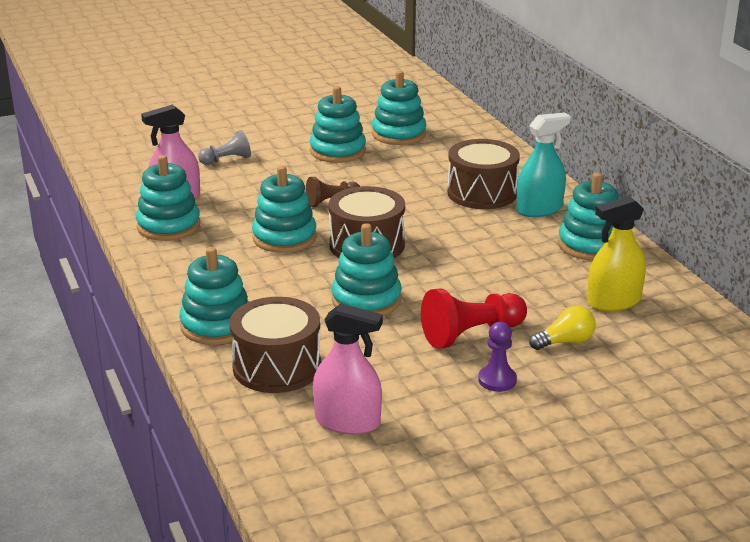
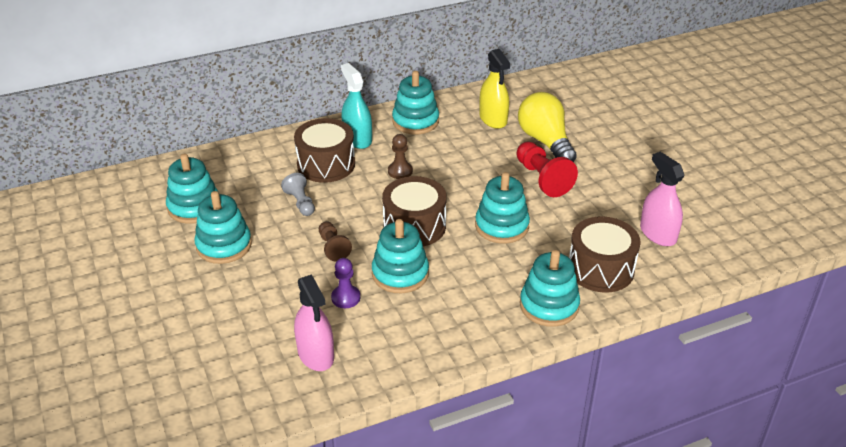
camera: 90 degrees left, 10 degrees up
(168, 226) = (374, 353): turquoise stacking toy -> none
(227, 160) = (227, 323): grey pawn -> grey pawn (300, 203)
(347, 422) = (658, 234): pink spray bottle -> pink spray bottle turned 45 degrees counterclockwise
(474, 236) = (400, 171): none -> brown pawn
(497, 380) = (595, 171): purple pawn -> purple pawn (345, 298)
(565, 342) = (545, 141): yellow light bulb -> yellow light bulb, size x1.90

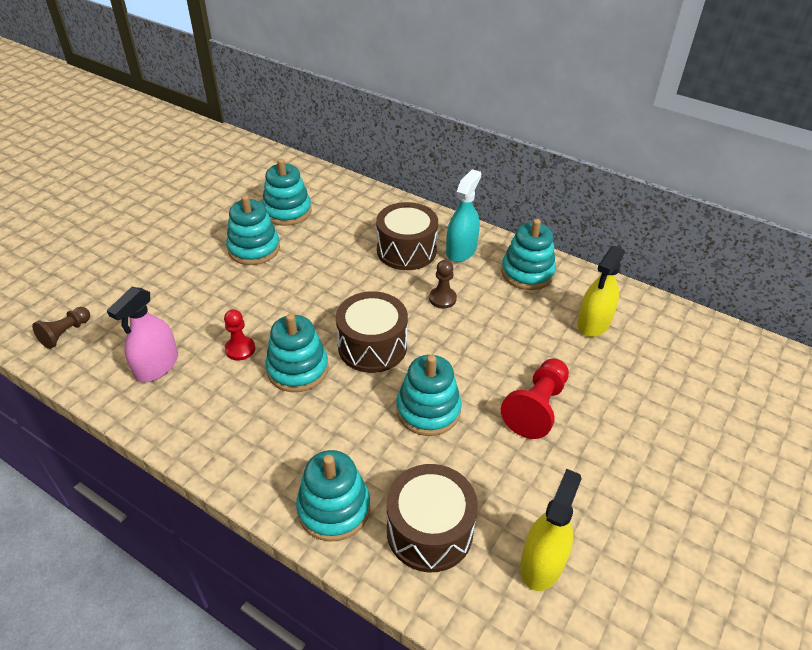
camera: 55 degrees right, 5 degrees up
(300, 203) = (342, 262): grey pawn -> none
(333, 247) = (300, 309): brown pawn -> brown pawn (65, 333)
(345, 298) = (240, 349): purple pawn -> red pawn
(545, 141) = (603, 381): yellow light bulb -> none
(658, 234) = (542, 563): pink spray bottle -> yellow spray bottle

